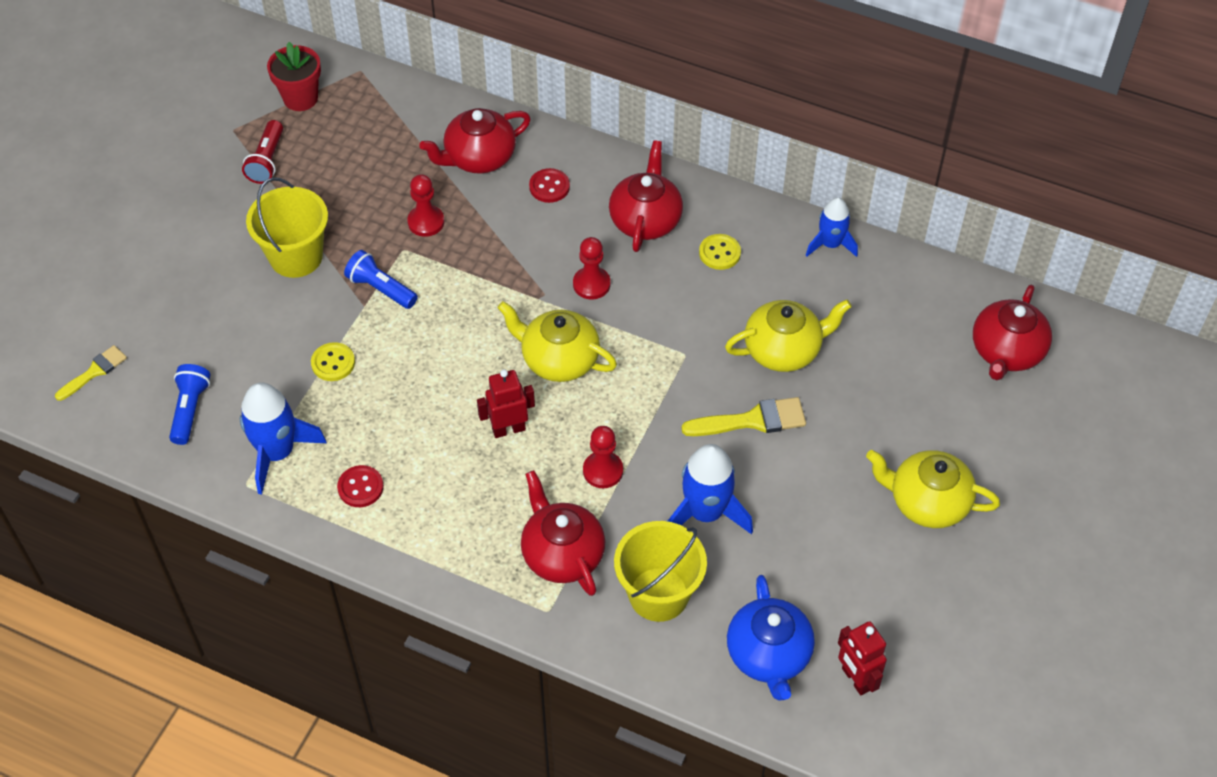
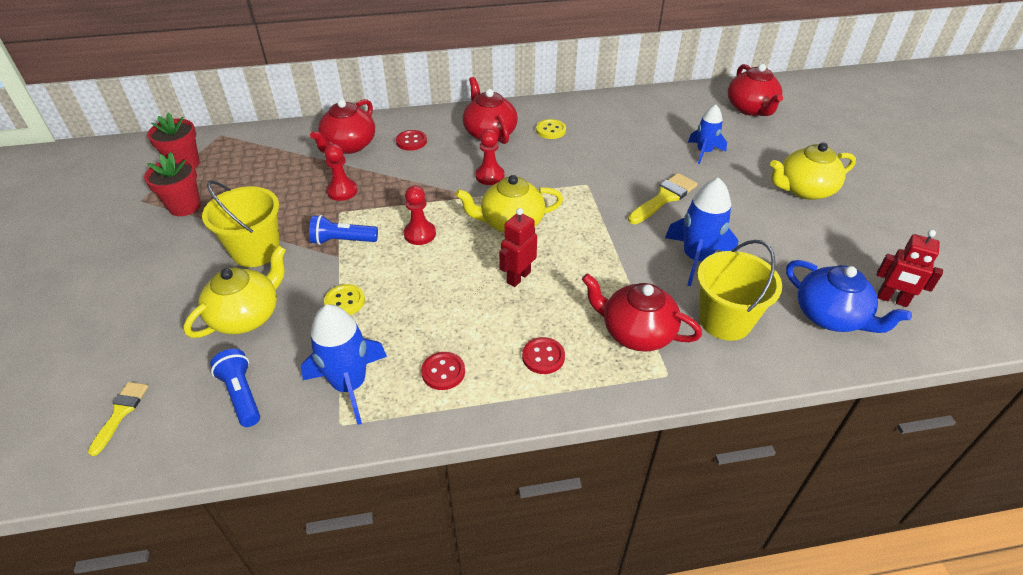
camera: 35 degrees left, 10 degrees down
(267, 161) = (184, 206): red flashlight -> red flower pot
(456, 526) = (543, 357): none -> red button
(603, 471) = (607, 269): red pawn -> red pawn (420, 234)
(783, 350) = (640, 157): yellow teapot -> yellow teapot (247, 316)
(830, 244) = (607, 102): blue rocket -> blue rocket (704, 152)

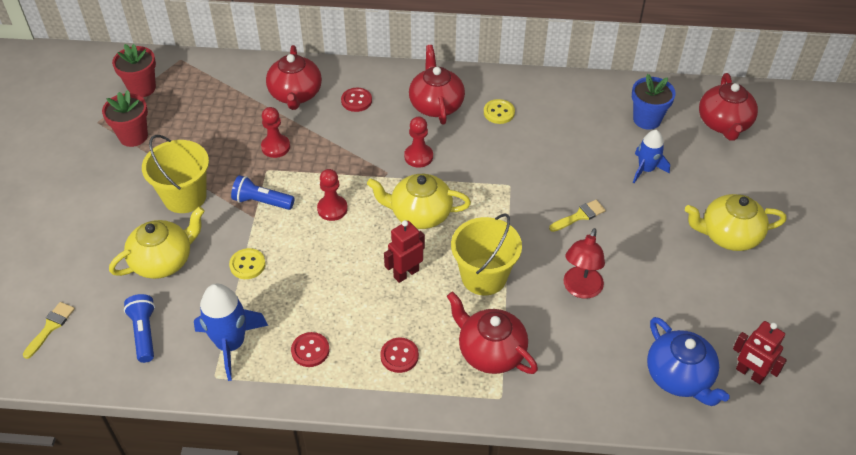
camera: 15 degrees right, 5 degrees up
(349, 146) = (295, 94): red teapot -> red teapot turned 45 degrees counterclockwise
(664, 198) = (579, 216): yellow brush -> yellow brush, size x0.65
(684, 115) = (647, 119): none -> blue flower pot
(696, 258) = (580, 289): blue rocket -> red lamp
(725, 320) = (577, 358): yellow bucket -> yellow bucket (484, 276)

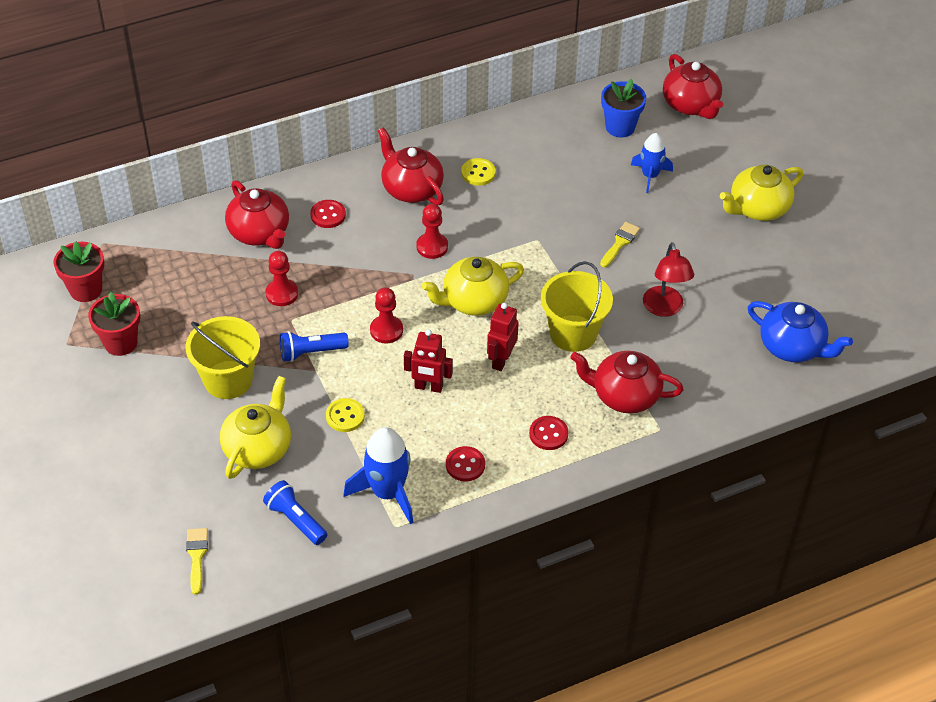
camera: 30 degrees left, 0 degrees up
(749, 374) = (845, 320): red robot -> red robot (428, 387)

